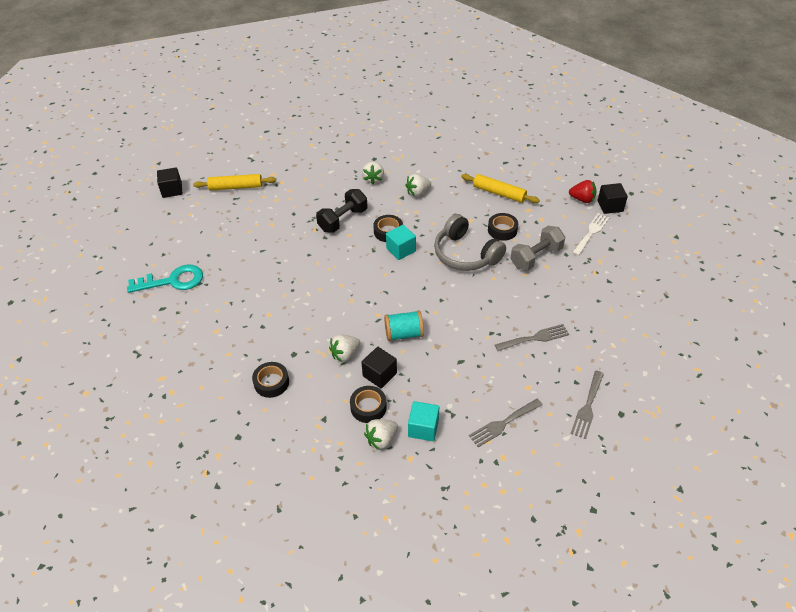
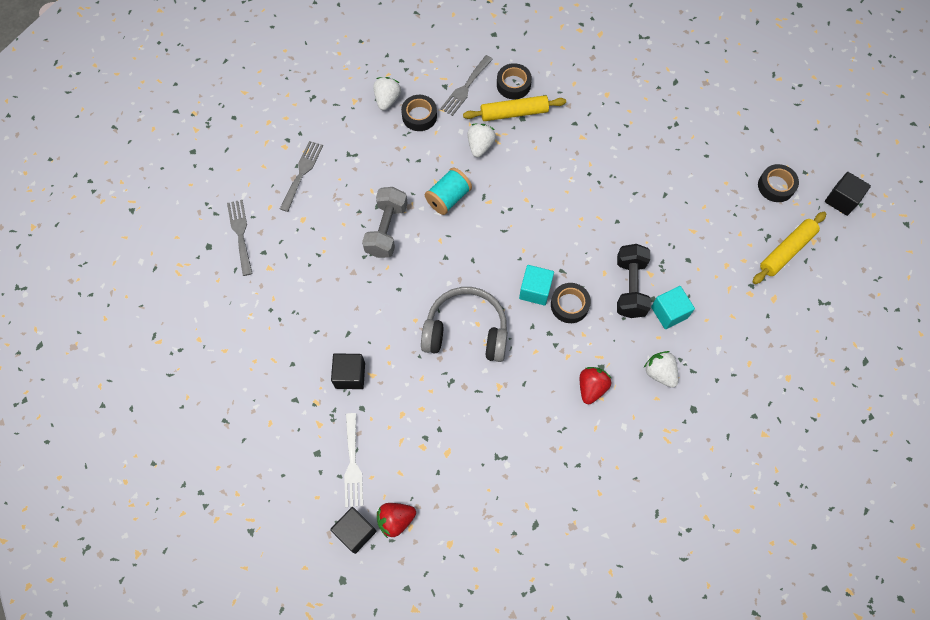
camera: 140 degrees right, 20 degrees up
(172, 281) = (701, 109): turquoise key -> none
(379, 374) = (435, 147): black cube -> black cube (350, 375)
(418, 192) = (591, 387): white strawberry -> red strawberry
(423, 428) = (362, 128): turquoise cube -> turquoise cube (669, 312)
(499, 193) = (500, 457): yellow rolling pin -> yellow rolling pin (514, 113)
(502, 230) = (453, 396): black tape -> black tape (776, 186)
(535, 338) = (327, 274): grey fork -> grey fork (465, 88)
(536, 257) = (390, 380): grey dumbbell -> grey dumbbell (386, 229)

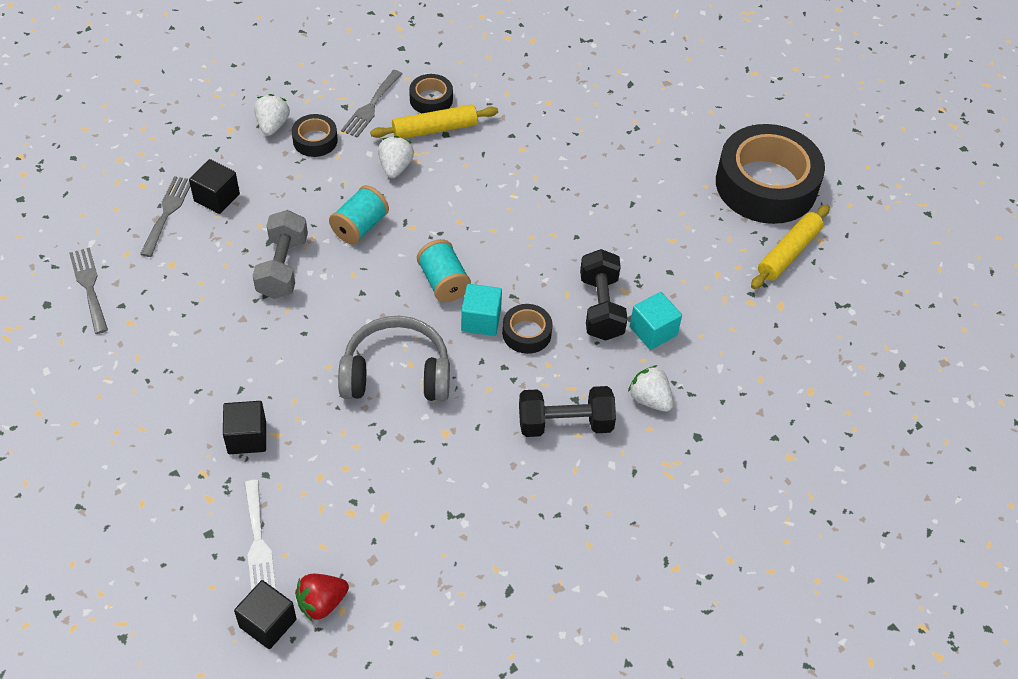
camera: 10 degrees left, 15 degrees down
(509, 254) = (443, 282): none -> turquoise spool
(591, 387) = (565, 423): red strawberry -> black dumbbell
(776, 186) = (766, 185): black tape -> black tape, size x2.27
(841, 200) = (847, 194): black cube -> black cube (217, 197)

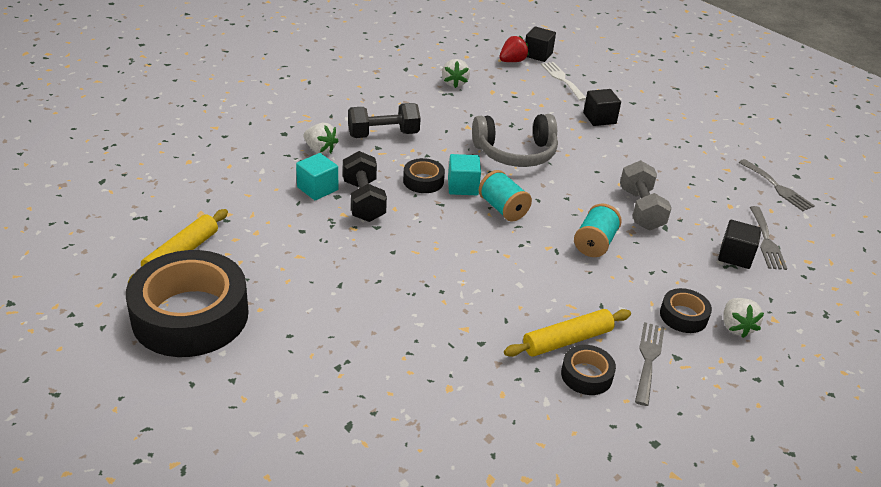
camera: 170 degrees right, 15 degrees down
(395, 167) = (589, 297): white strawberry -> white strawberry (454, 83)

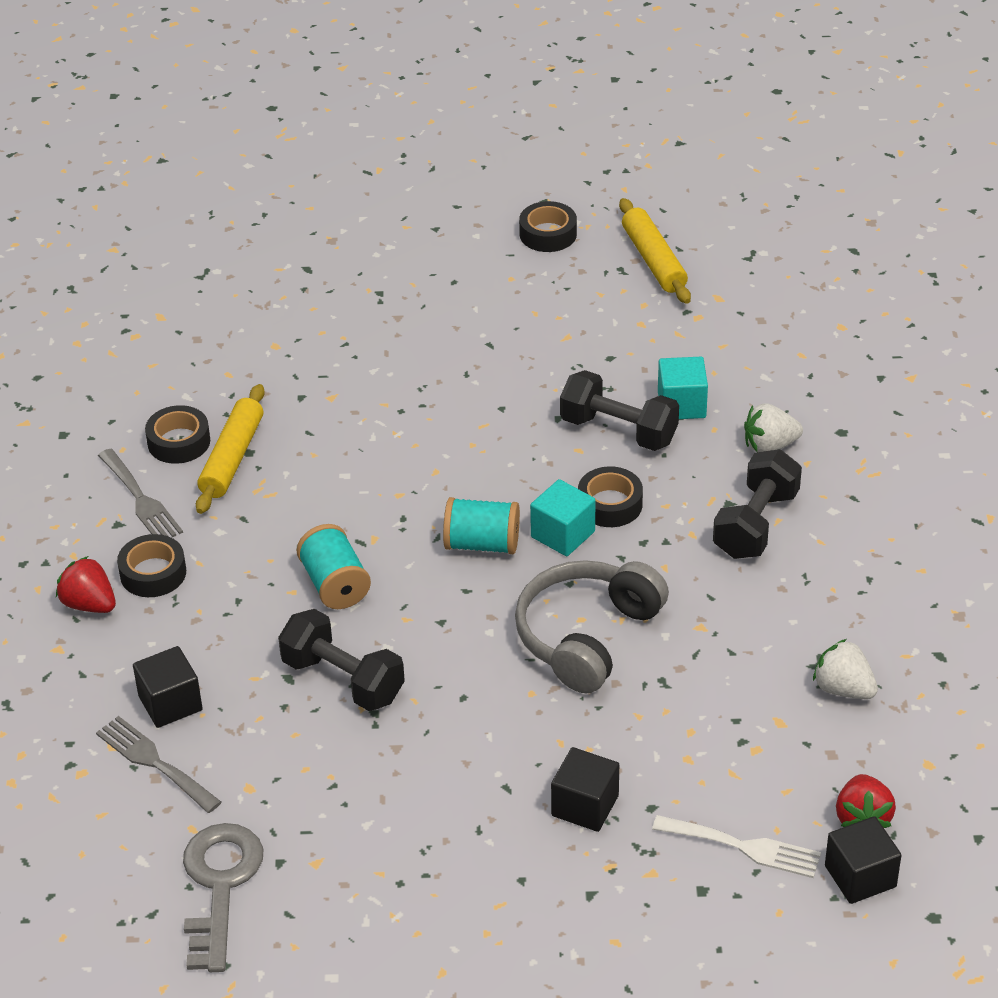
camera: 135 degrees right, 5 degrees up
(190, 315) = (548, 234): black tape -> black tape, size x0.44
(641, 209) = (343, 680): grey dumbbell -> black dumbbell
(736, 327) = (89, 604): white strawberry -> red strawberry
(777, 187) = (220, 886): grey fork -> grey key

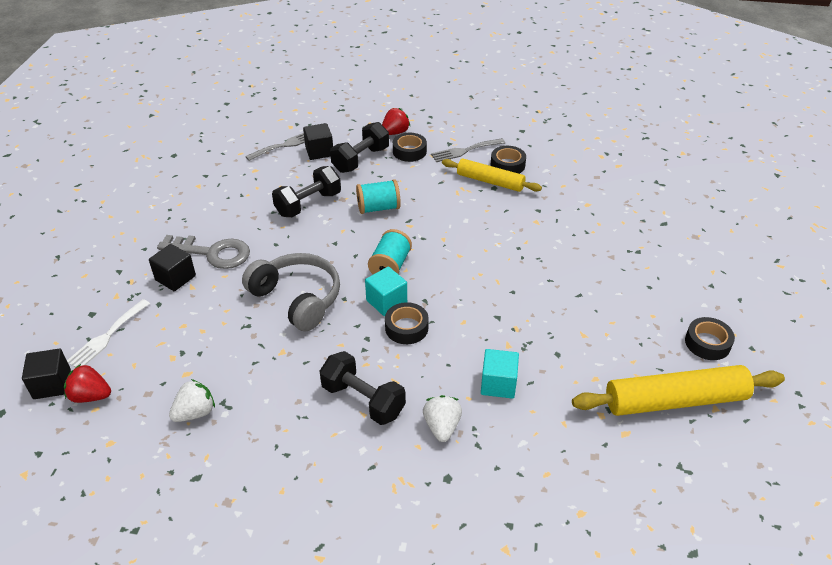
camera: 100 degrees right, 0 degrees up
(220, 886) = (203, 158): grey key -> grey key (212, 253)
(618, 431) = (477, 345): black dumbbell -> black dumbbell (361, 160)
(654, 260) = (675, 401): yellow rolling pin -> yellow rolling pin, size x1.55

